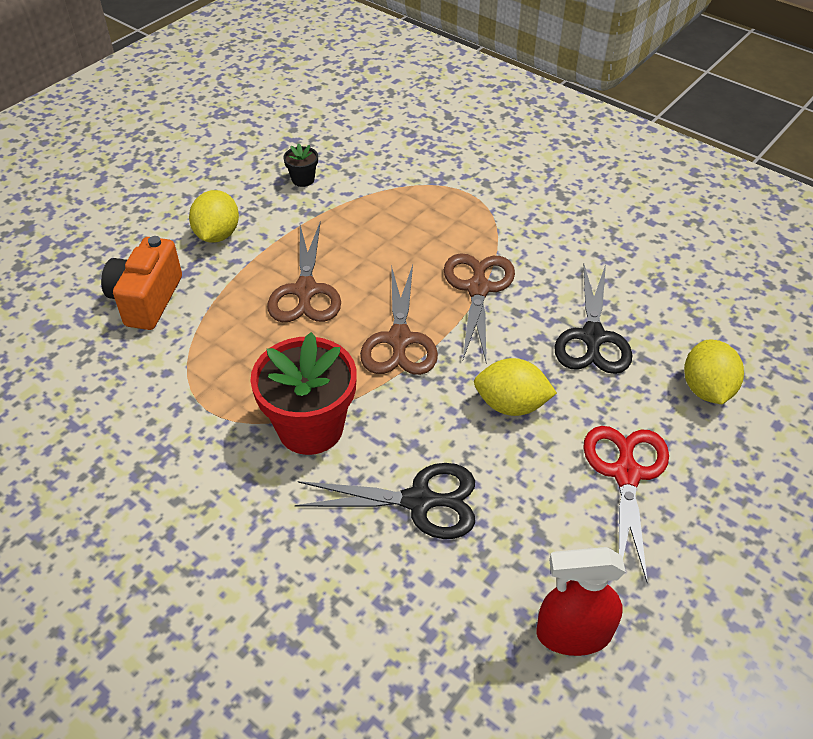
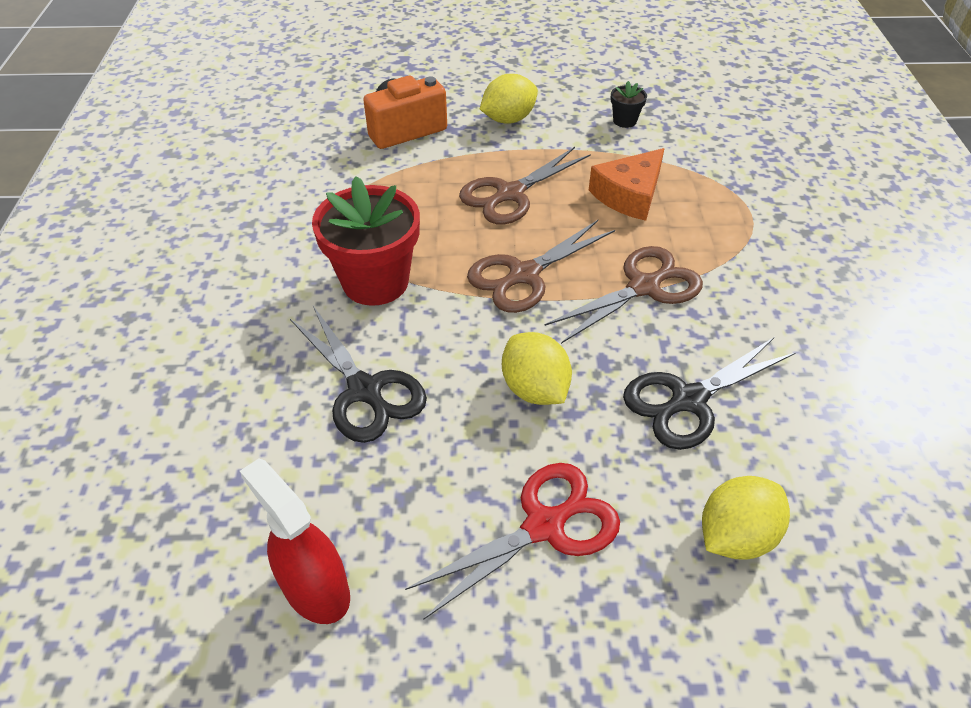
camera: 50 degrees right, 0 degrees up
(383, 233) = (629, 195): none -> orange cheese

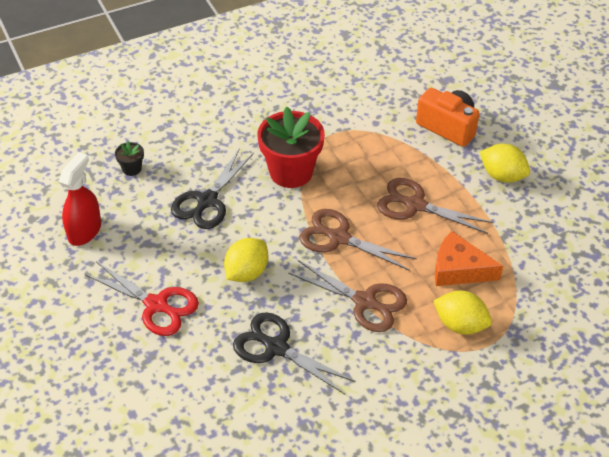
camera: 65 degrees right, 0 degrees up
(624, 121) = (552, 242): black flower pot -> black flower pot (132, 169)
(735, 535) = (188, 390): yellow lemon -> yellow lemon (460, 325)

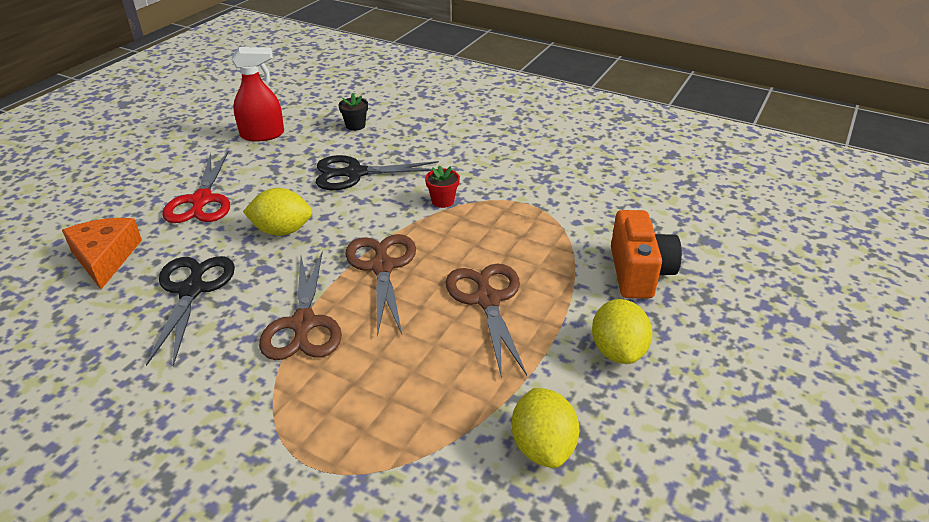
camera: 55 degrees right, 10 degrees down
(291, 172) = (442, 201): red flower pot -> red flower pot, size x0.44
(459, 269) = (419, 379): orange cheese -> orange cheese (105, 257)
(460, 325) = (326, 421): yellow lemon -> yellow lemon (542, 446)

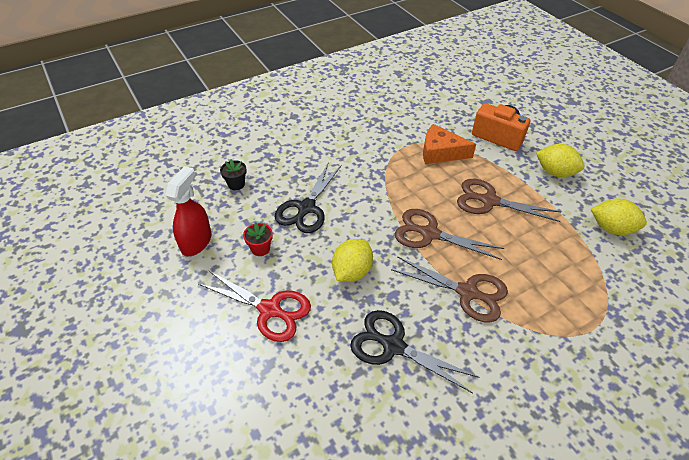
camera: 60 degrees left, 10 degrees up
(105, 257) = (309, 398): orange cheese -> orange cheese (440, 152)
(442, 201) = (376, 179): red flower pot -> red flower pot (260, 249)

